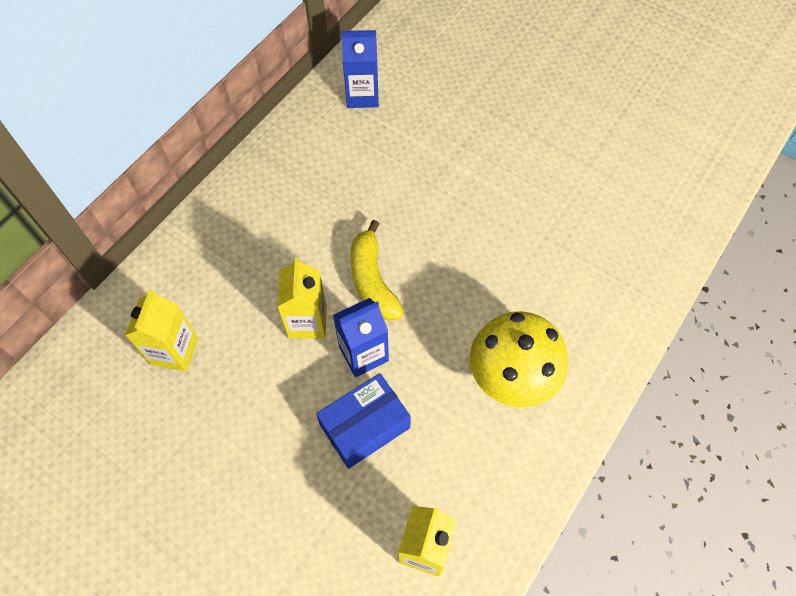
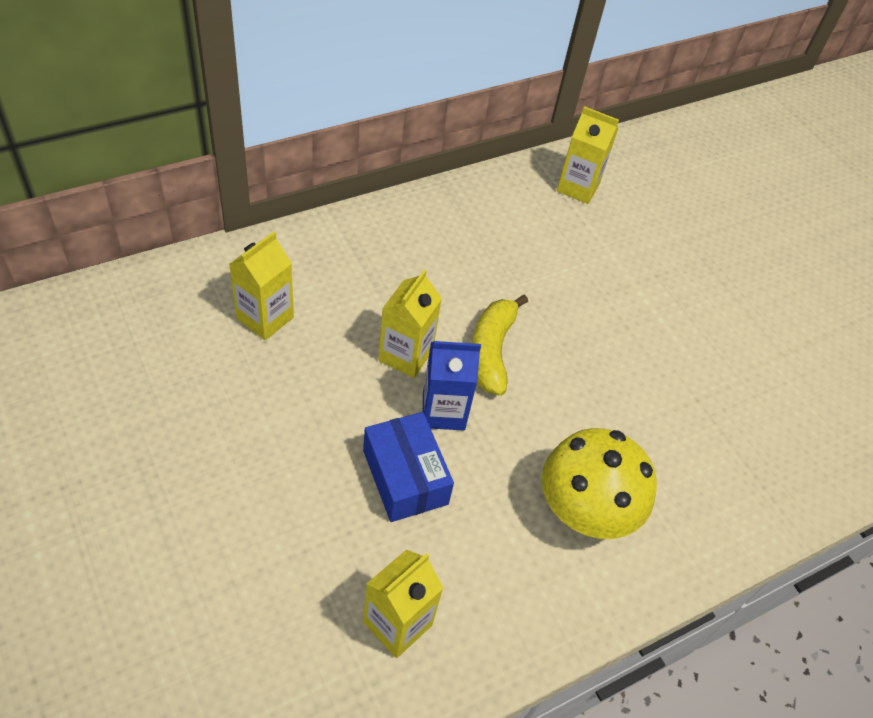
camera: 20 degrees right, 10 degrees down
(362, 95) = (578, 187): blue carton -> yellow carton
(365, 426) = (405, 477): blue box -> blue box turned 75 degrees clockwise

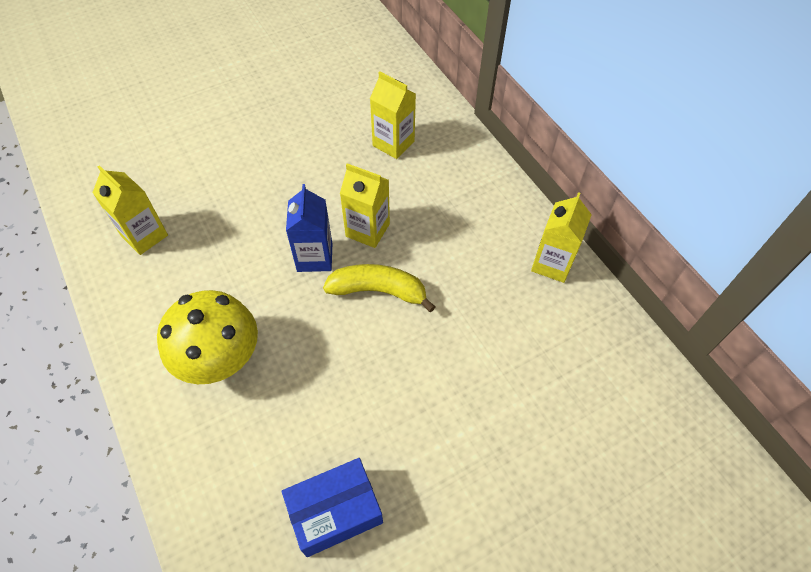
camera: 95 degrees right, 5 degrees up
(405, 477) = (256, 235): blue box -> blue box (335, 512)
(578, 187) = (612, 373): yellow carton -> yellow carton (552, 264)

